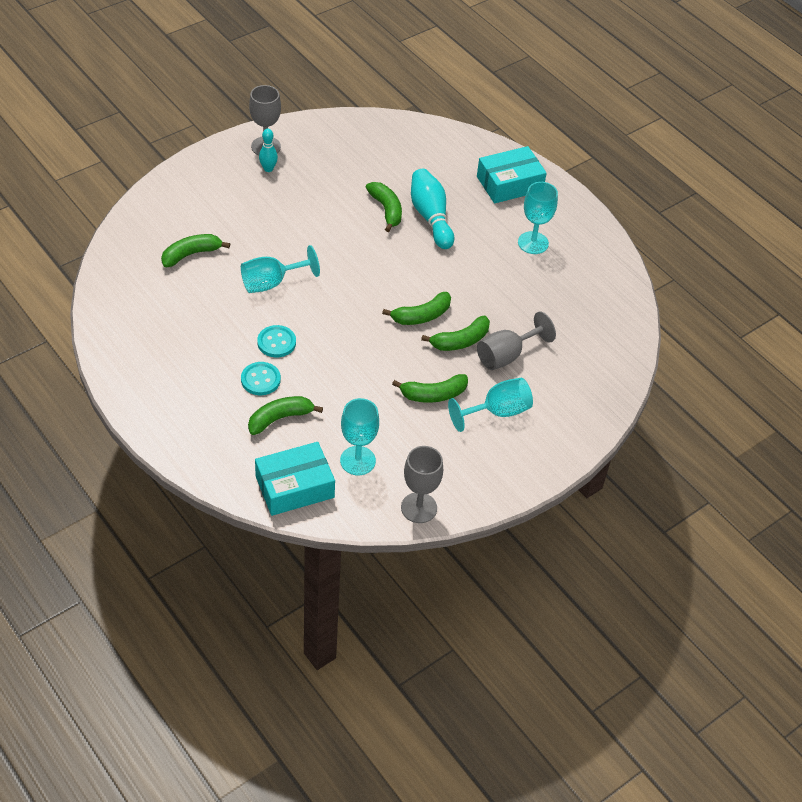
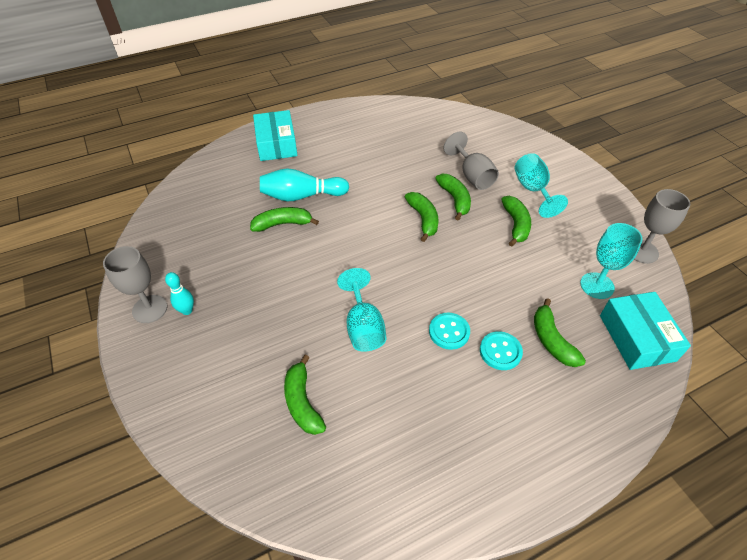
camera: 75 degrees left, 0 degrees up
(533, 243) = (349, 142): turquoise goblet -> none

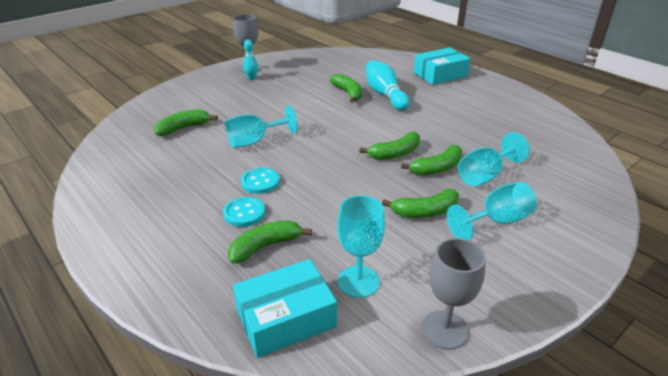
camera: 75 degrees right, 15 degrees down
(472, 176) = (485, 176): grey goblet -> turquoise goblet

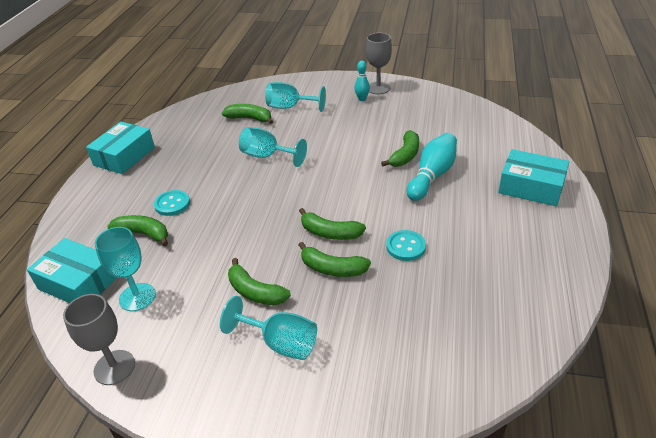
camera: 55 degrees right, 5 degrees up
(108, 216) = (124, 156): none -> turquoise box
(260, 182) = (215, 189): turquoise button -> turquoise button (405, 246)
(485, 176) = (352, 305): turquoise goblet -> turquoise goblet (290, 107)

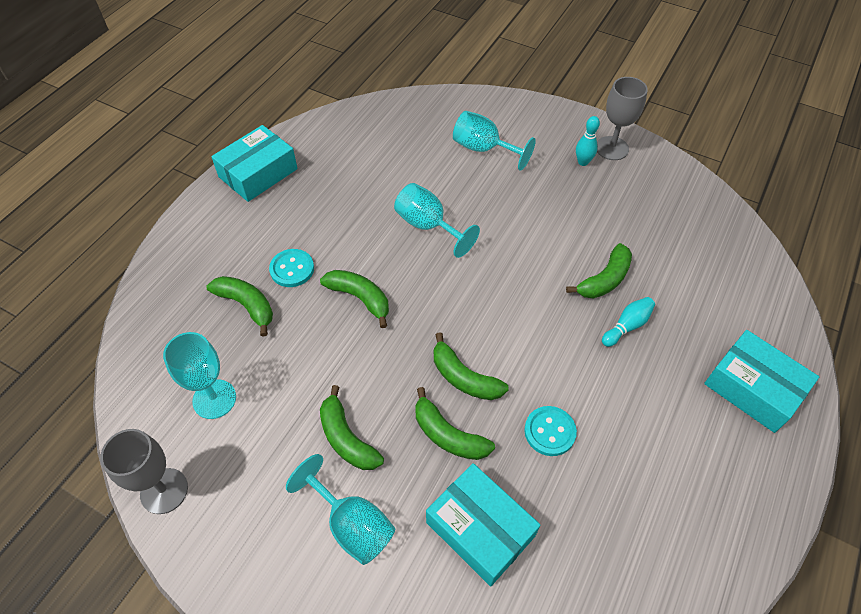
camera: 15 degrees right, 15 degrees up
(79, 282) = (158, 355): turquoise box -> turquoise box (480, 529)
(250, 118) = (426, 154): green banana -> green banana (360, 298)
(432, 176) = (627, 326): turquoise bowling pin -> turquoise bowling pin, size x0.55

